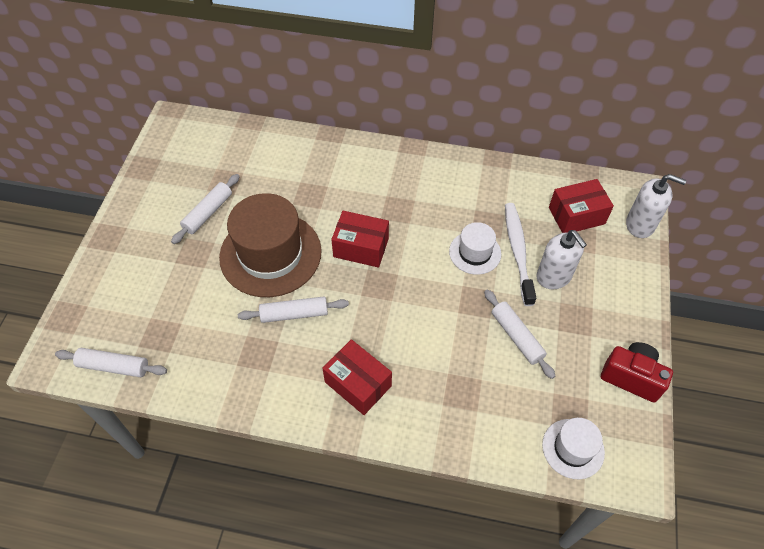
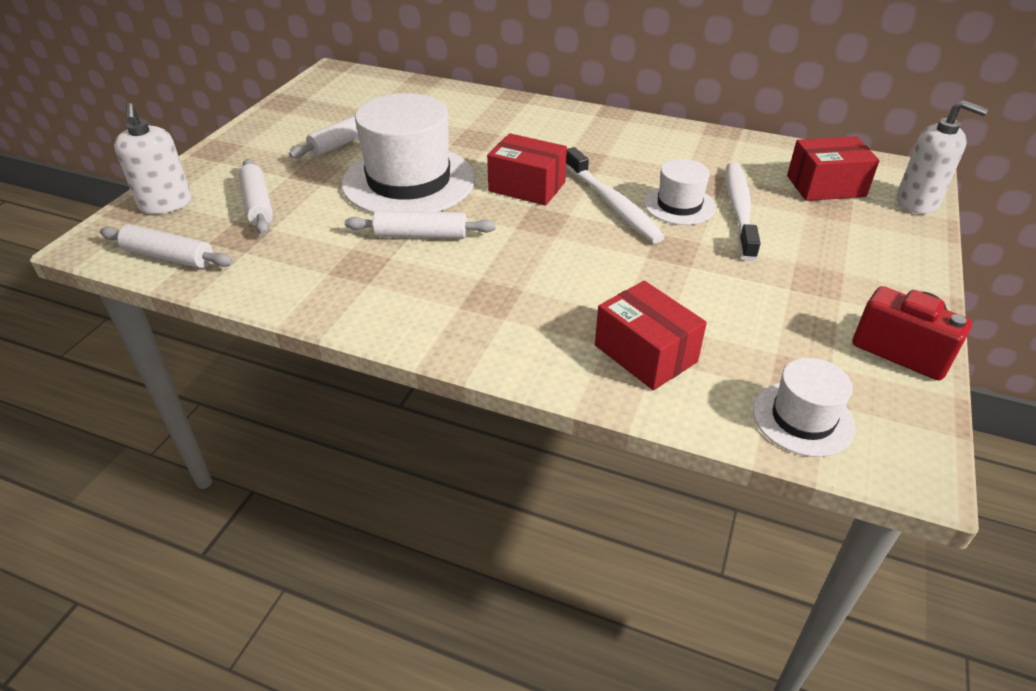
camera: 10 degrees right, 15 degrees down
(270, 254) = (409, 181): brown hat -> white hat
(358, 384) = (487, 310): red box -> red box (645, 353)
(427, 258) = (612, 204): none -> white toothbrush
(517, 336) = (727, 288): white rolling pin -> white rolling pin (258, 204)
(554, 276) = (788, 237): white soap dispenser -> white soap dispenser (165, 204)

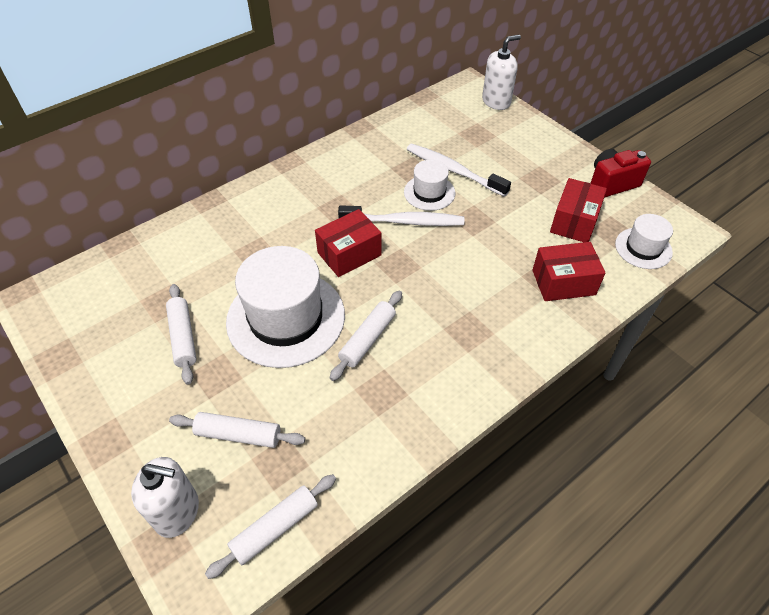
camera: 60 degrees left, 10 degrees up
(825, 186) = (455, 123): red box -> red box (574, 222)

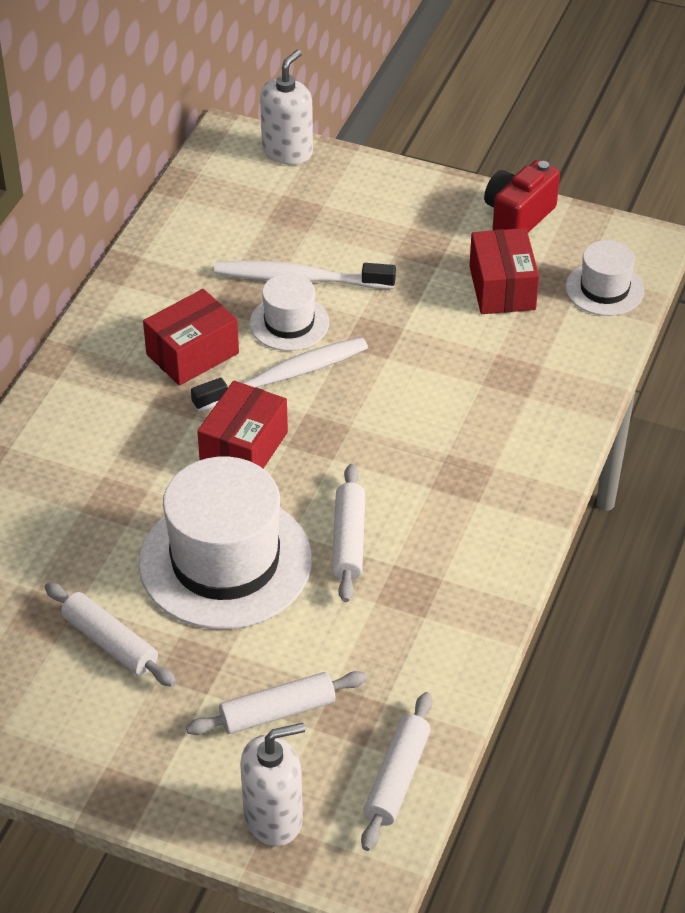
camera: 30 degrees left, 5 degrees down
(563, 282) = (536, 371): red box -> red box (192, 354)

